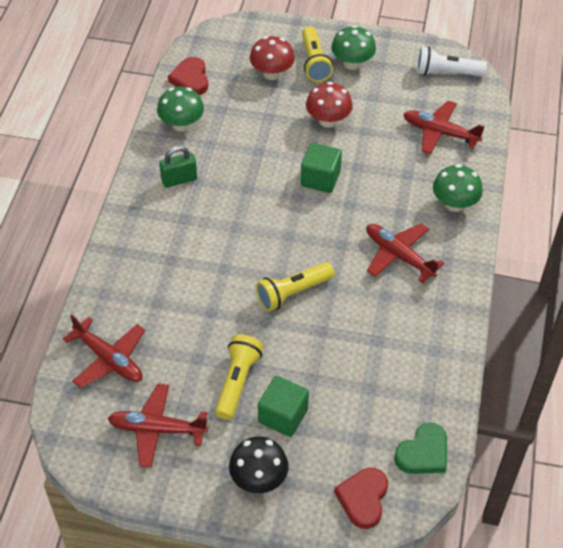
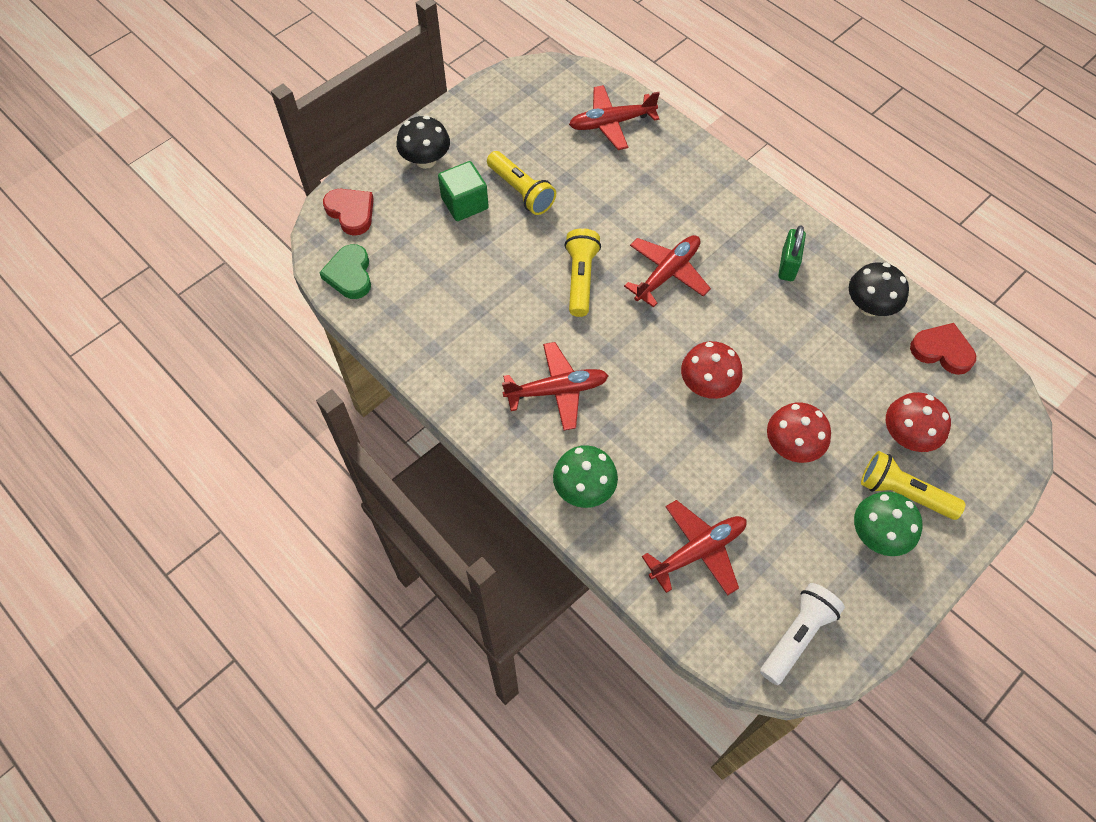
camera: 125 degrees right, 10 degrees up
(157, 429) = (521, 122): red plane -> red plane (667, 273)
(181, 124) = (870, 306): green mushroom -> black mushroom
(320, 179) = (707, 385): green cube -> red mushroom

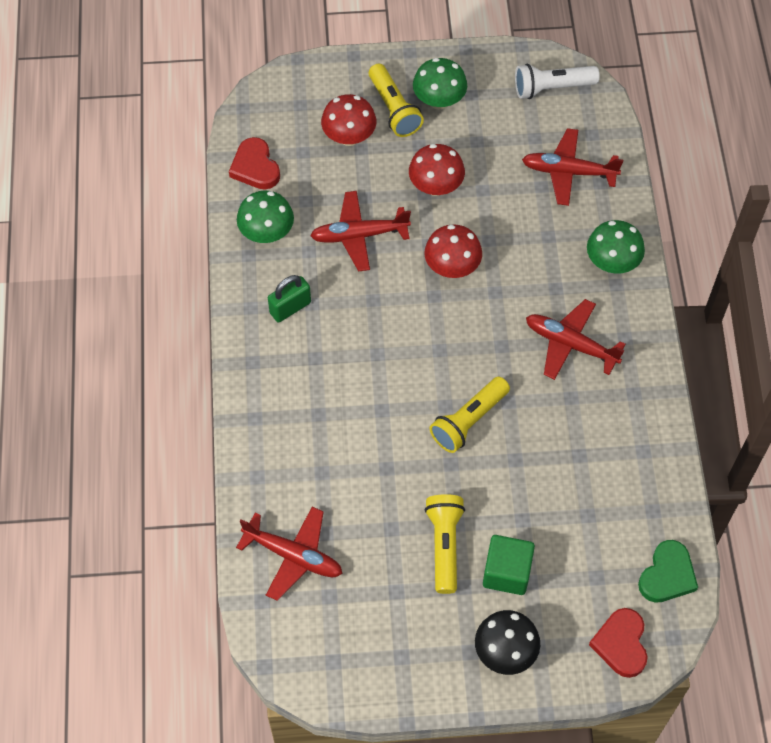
camera: 140 degrees left, 0 degrees up
(667, 273) = (393, 372): red plane -> red plane (359, 235)
(870, 306) = (267, 233): black mushroom -> green mushroom

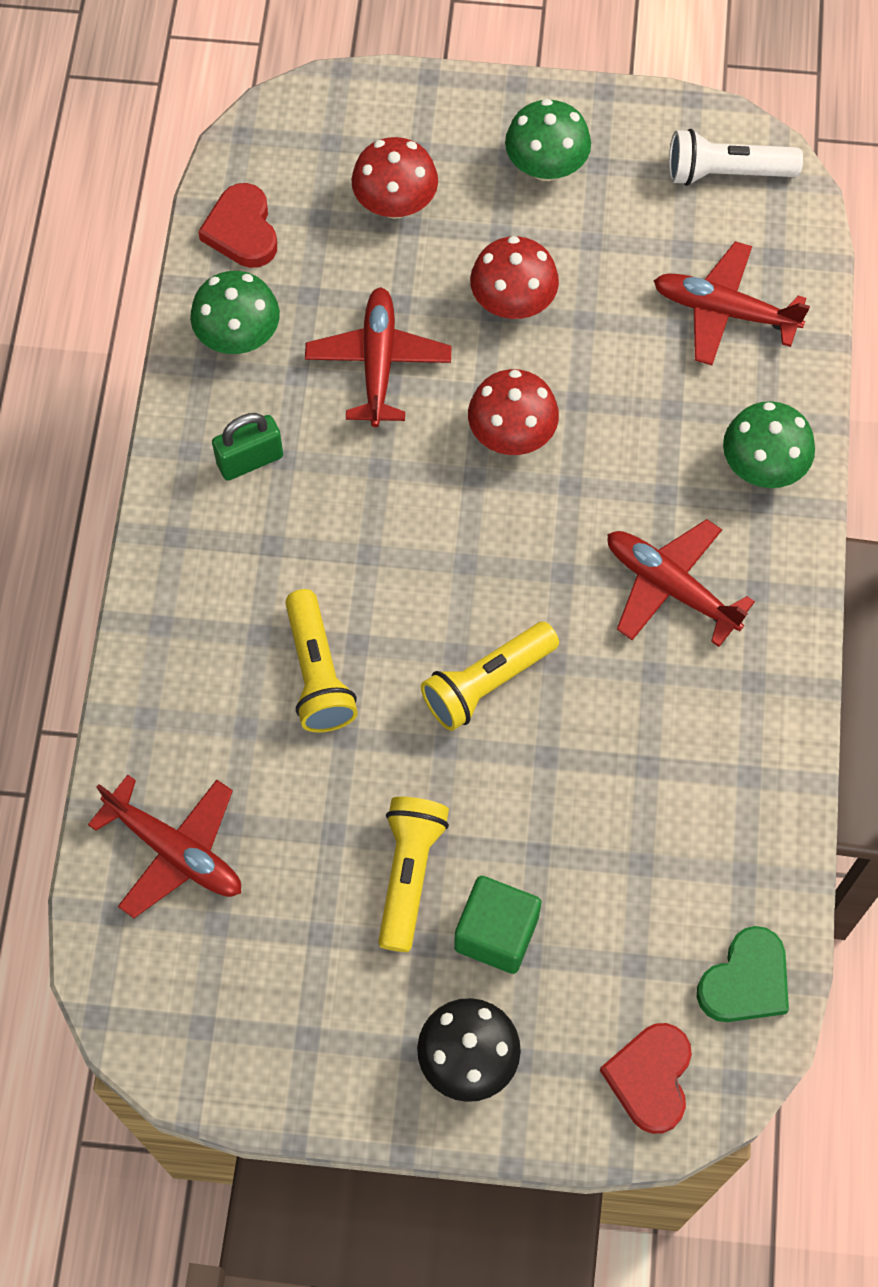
camera: 10 degrees right, 5 degrees up
(359, 235) = (378, 362): red plane -> red plane turned 90 degrees clockwise
(394, 109) = (473, 170): yellow flashlight -> yellow flashlight (318, 673)

